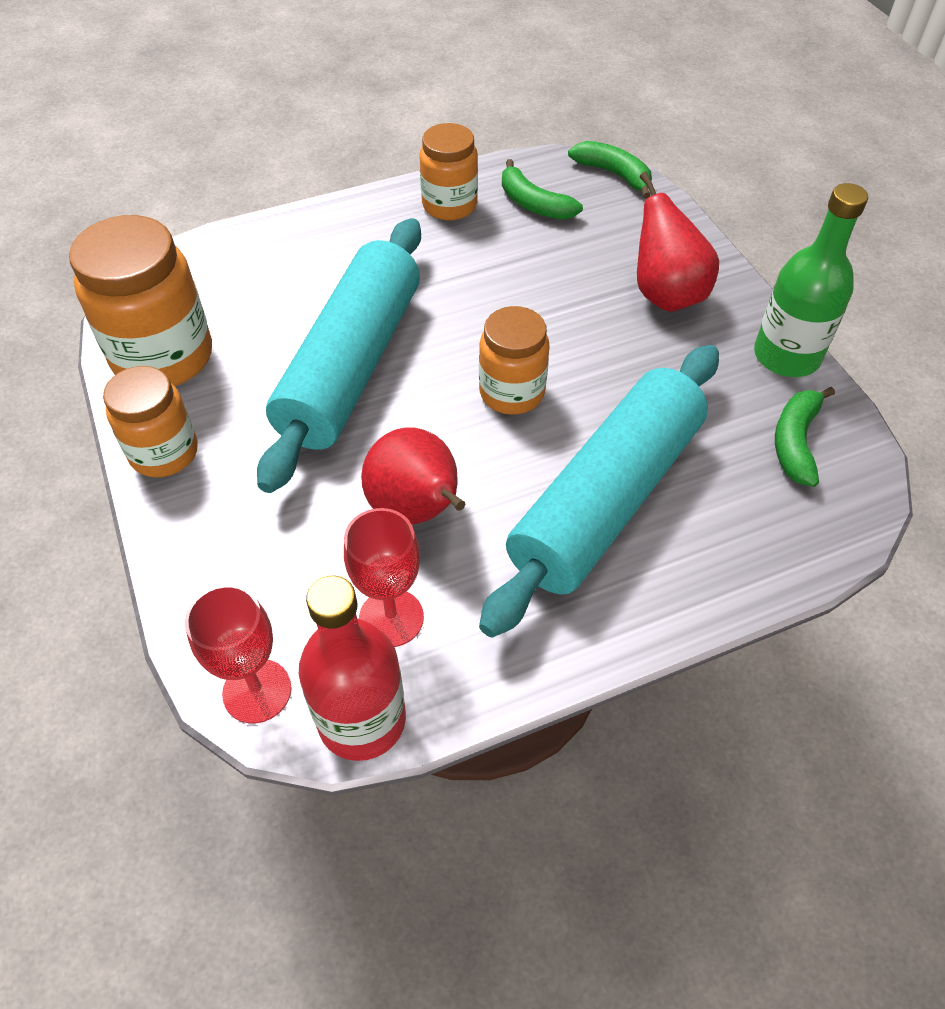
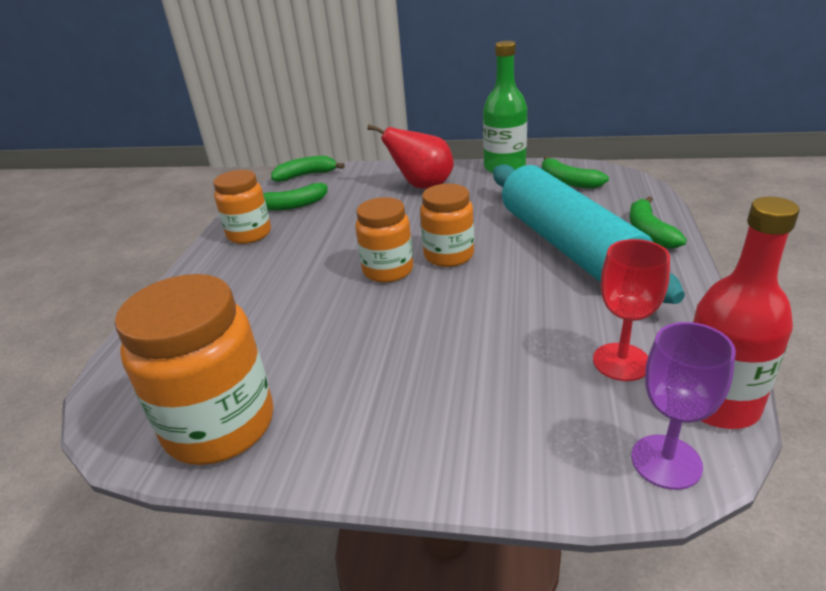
camera: 55 degrees left, 20 degrees down
(164, 453) = (342, 456): orange jar -> orange jar (388, 270)
(257, 691) = (666, 461): red goblet -> purple goblet
(351, 366) = (353, 316): turquoise rolling pin -> none
(417, 510) = (524, 322): red pear -> none
(703, 577) = (649, 231): none -> green banana

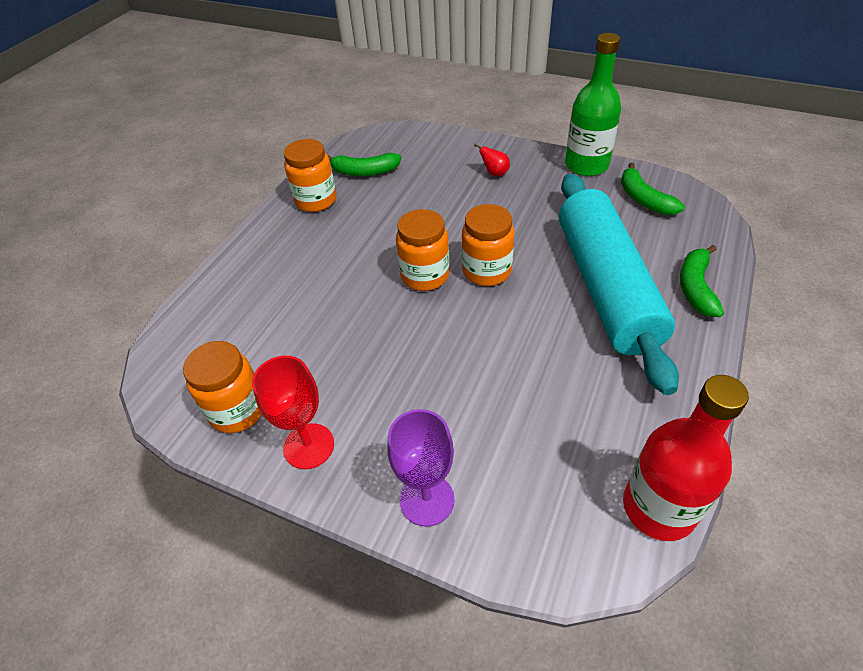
camera: 15 degrees right, 15 degrees up
(220, 426) = (237, 410): orange jar -> orange jar, size x0.63
(306, 175) = (388, 133): green banana -> none
(422, 186) = (494, 173): red pear -> red pear, size x0.44
(621, 362) = (593, 438): red goblet -> red goblet (308, 446)
(666, 461) = (583, 552): purple goblet -> purple goblet (427, 499)

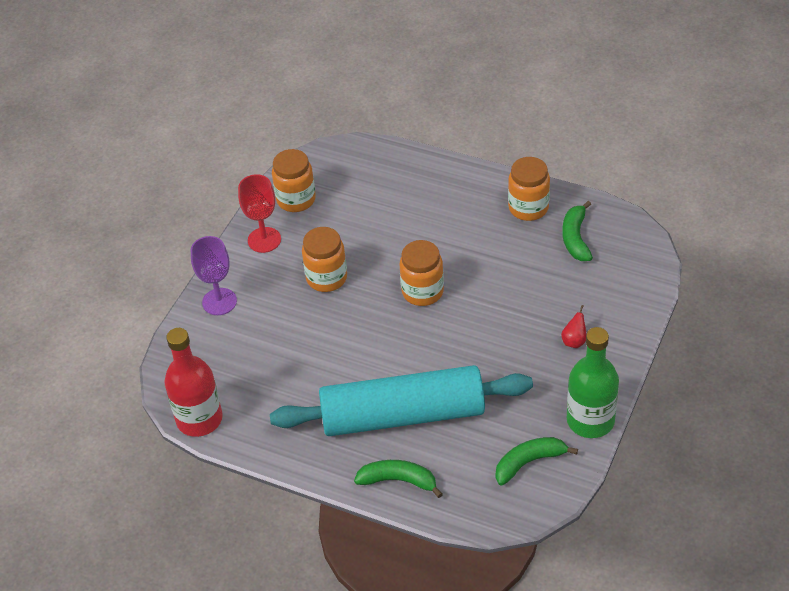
camera: 90 degrees right, 0 degrees up
(486, 271) = (426, 333): orange jar -> orange jar (326, 278)

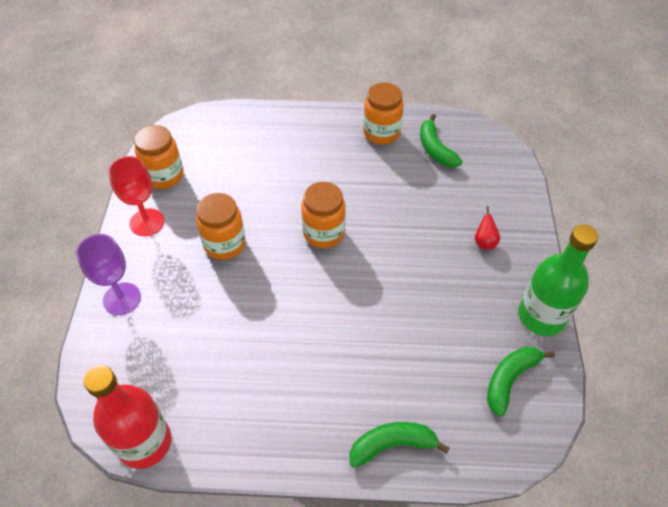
camera: 25 degrees left, 5 degrees up
(403, 415) = (362, 367): turquoise rolling pin -> none

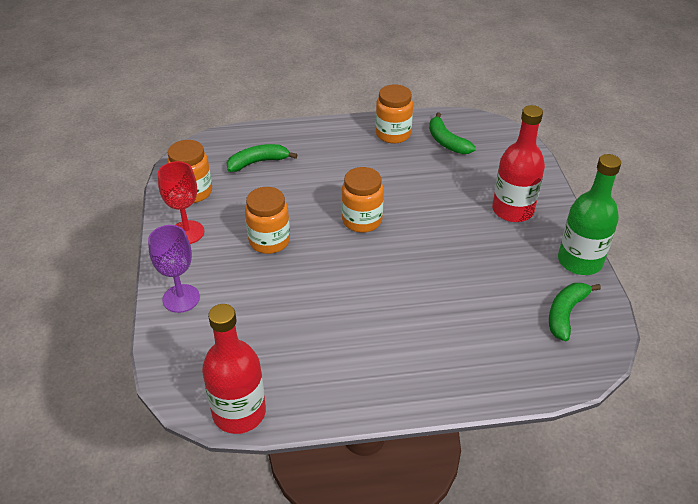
camera: 10 degrees left, 10 degrees down
(392, 445) = (474, 380): green banana -> green banana (258, 162)
(484, 242) = (512, 210): red pear -> red bottle

